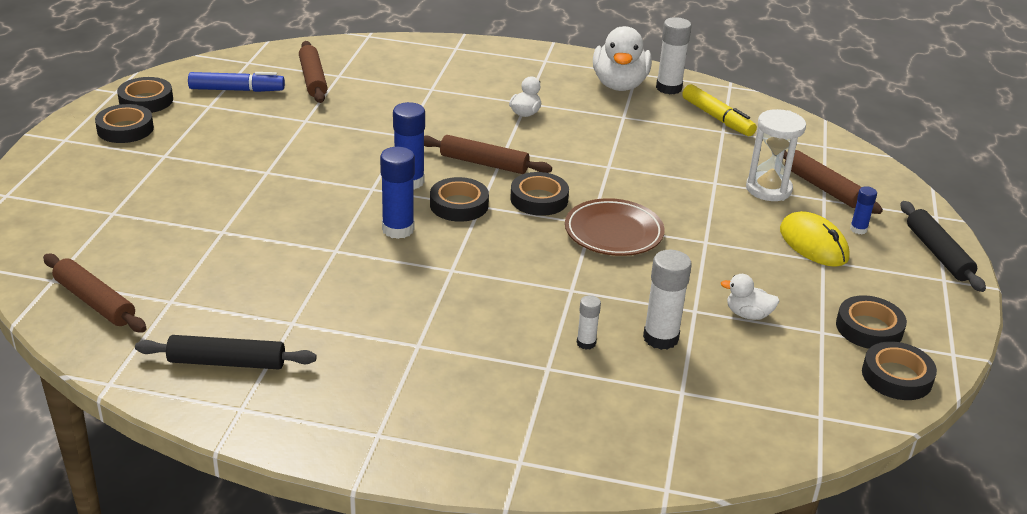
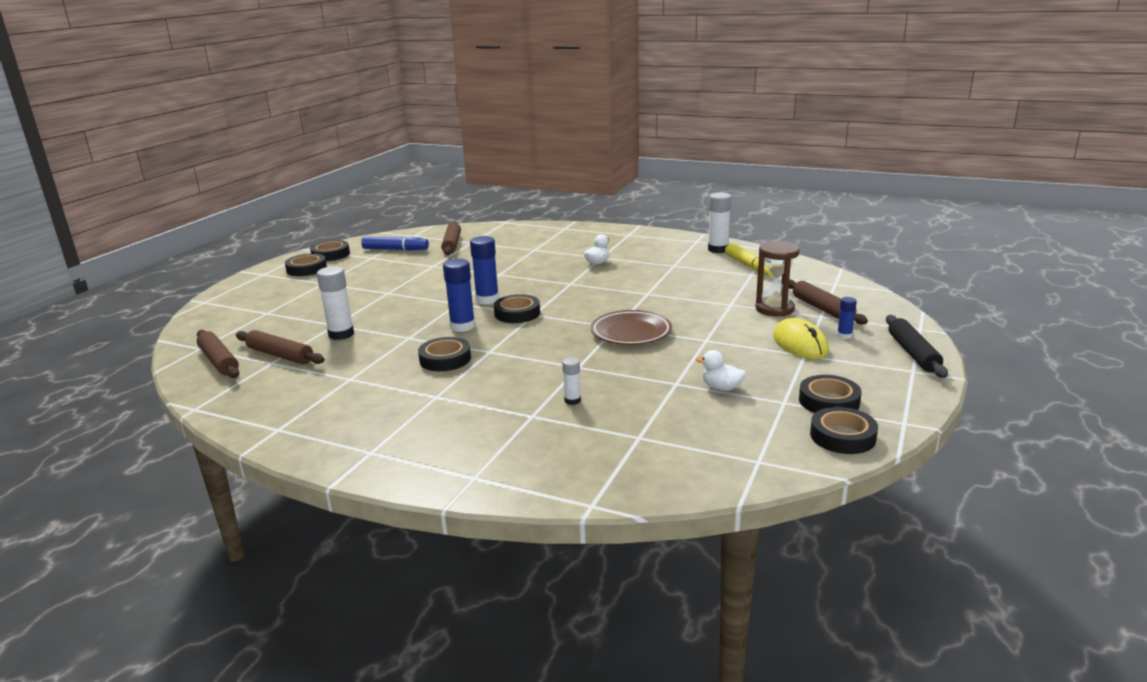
camera: 15 degrees right, 10 degrees down
(227, 362) = (286, 400): black rolling pin -> none
(484, 163) = (550, 290): brown rolling pin -> brown rolling pin (280, 355)
(539, 199) = (581, 311): black tape -> black tape (445, 359)
(619, 85) = (679, 248): white duck -> none
(660, 338) = (637, 400): white glue stick -> white glue stick (341, 334)
(768, 189) = (774, 309): white hourglass -> brown hourglass

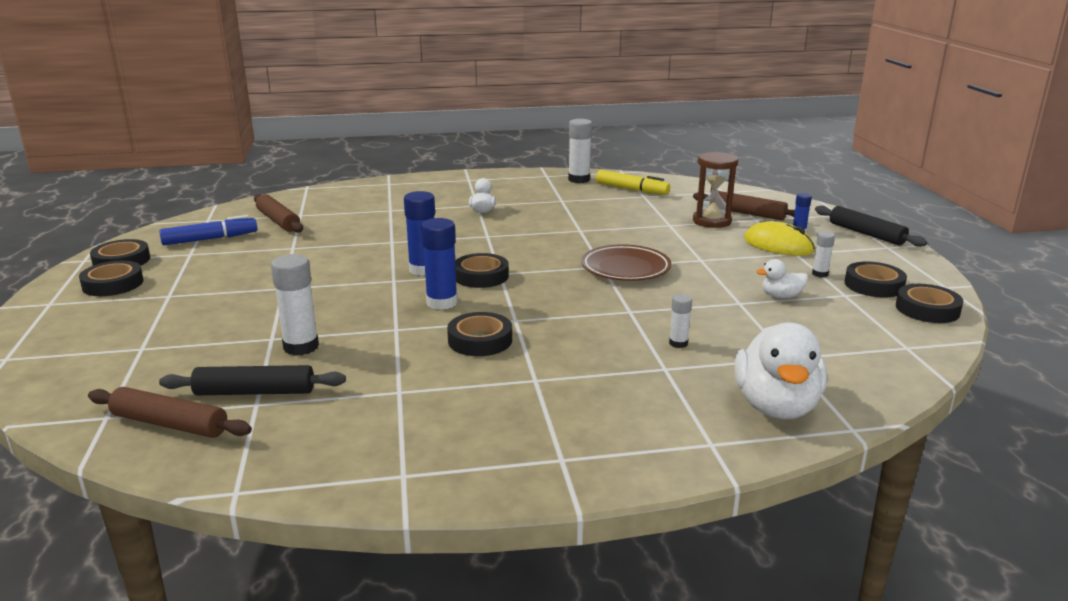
camera: 35 degrees left, 0 degrees up
(280, 355) = (255, 392): brown rolling pin -> black rolling pin
(564, 468) = (776, 406): none -> white duck
(793, 378) = (820, 274): none -> white glue stick

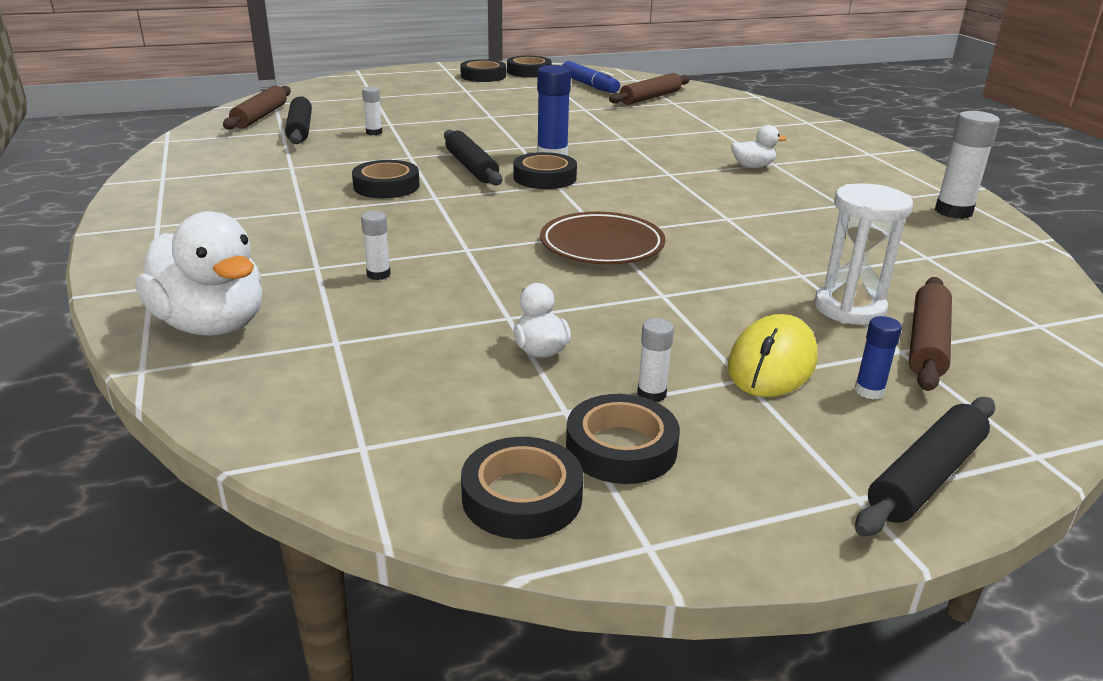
camera: 80 degrees right, 5 degrees up
(301, 347) = (374, 132): white glue stick -> white glue stick, size x0.55
(442, 302) = (471, 167): blue glue stick -> black rolling pin
(632, 190) = (949, 248): yellow marker -> none
(712, 221) = (849, 308): brown hourglass -> white hourglass
(776, 406) = (212, 325): white duck -> white duck turned 135 degrees counterclockwise

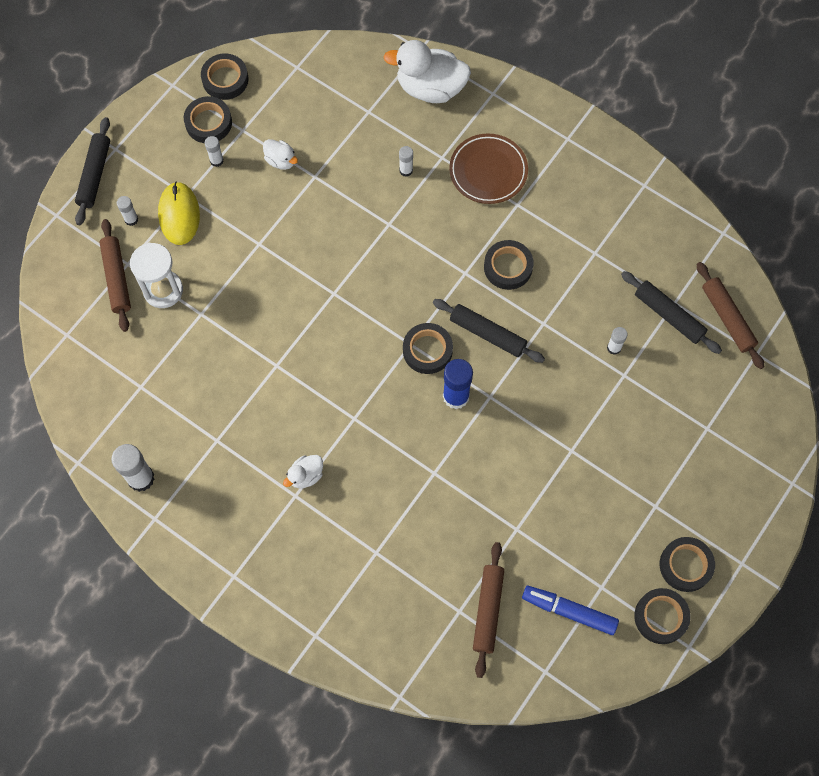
camera: 145 degrees right, 40 degrees up
(602, 246) = (323, 276): brown plate -> brown plate (488, 171)
(869, 391) = (131, 219): blue glue stick -> white glue stick

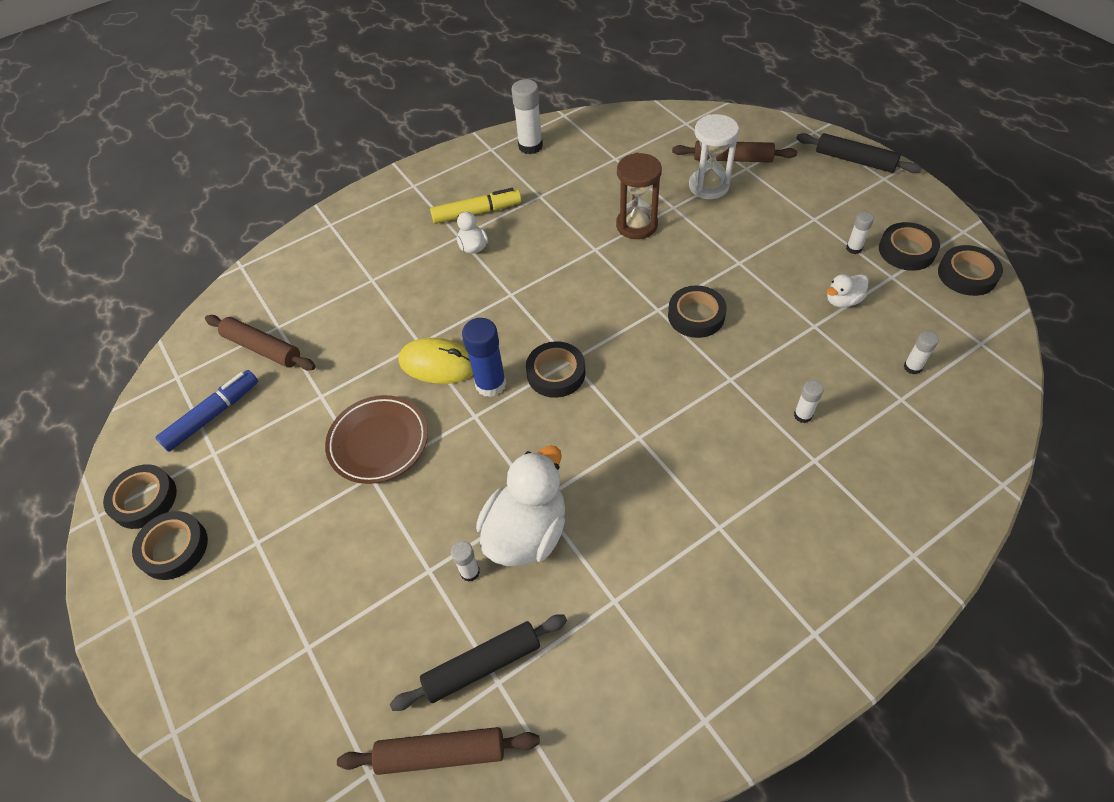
camera: 115 degrees right, 15 degrees down
(131, 219) = (795, 177): white glue stick -> white glue stick (912, 367)
(179, 215) = (792, 210): yellow mouse -> yellow mouse (438, 364)
(235, 338) = (636, 225): none -> brown hourglass
(257, 492) = (477, 212): none -> yellow marker
(430, 88) = (932, 478): white duck -> white duck (527, 532)
(487, 334) = (550, 436): black rolling pin -> none
(488, 171) = (780, 507): brown plate -> brown plate (378, 442)
(508, 267) = (630, 486): black tape -> black tape (696, 316)

